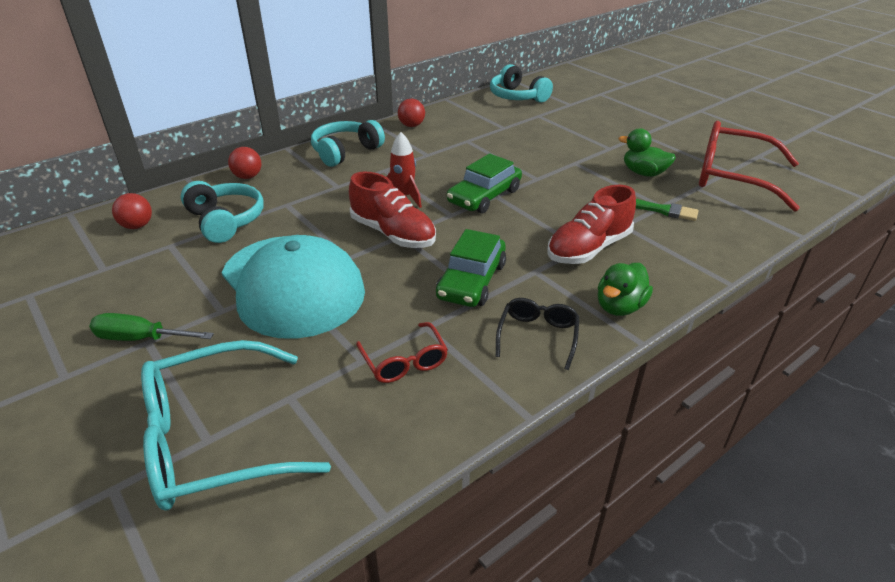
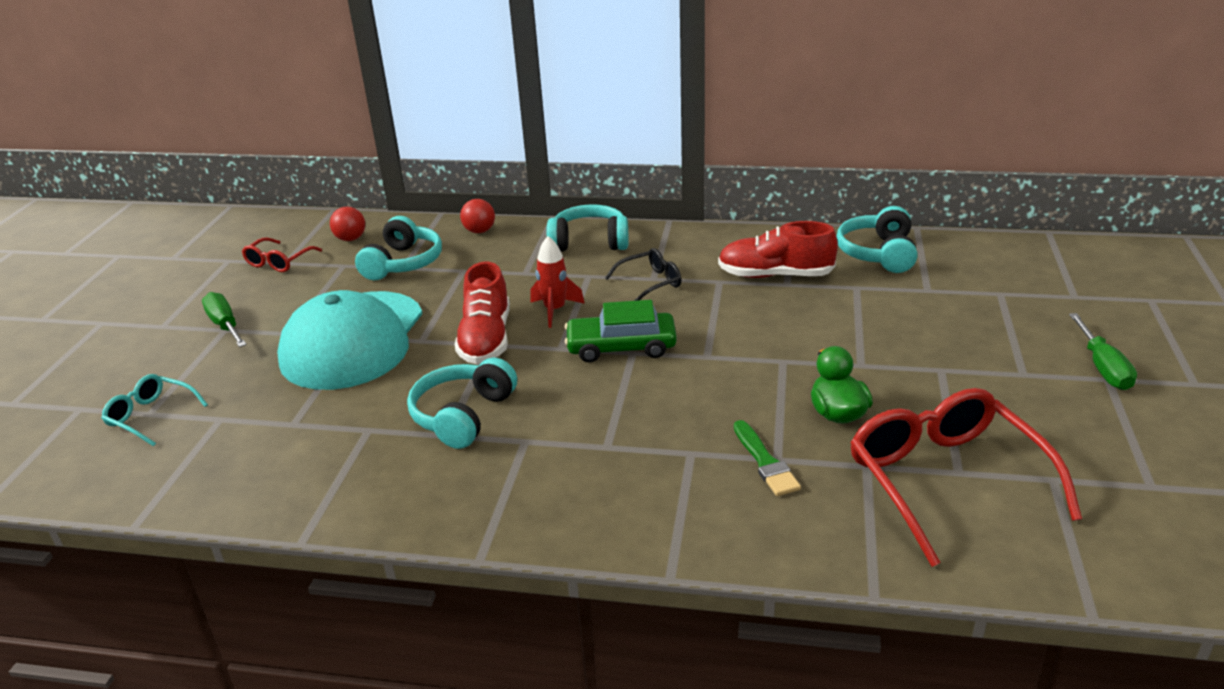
camera: 50 degrees right, 5 degrees down
(215, 439) = (151, 416): turquoise glasses -> turquoise glasses, size x0.50
(404, 361) = (311, 443): red glasses -> red glasses (279, 262)
(411, 125) = (697, 240): red ball -> none
(471, 281) = (463, 415): green car -> turquoise headphones
(538, 336) = (420, 492): black glasses -> black glasses (650, 283)
(588, 248) = (610, 452): red shoe -> red shoe (775, 275)
(619, 307) = (525, 518): green duck -> none
(690, 106) = (1102, 367): none -> green screwdriver

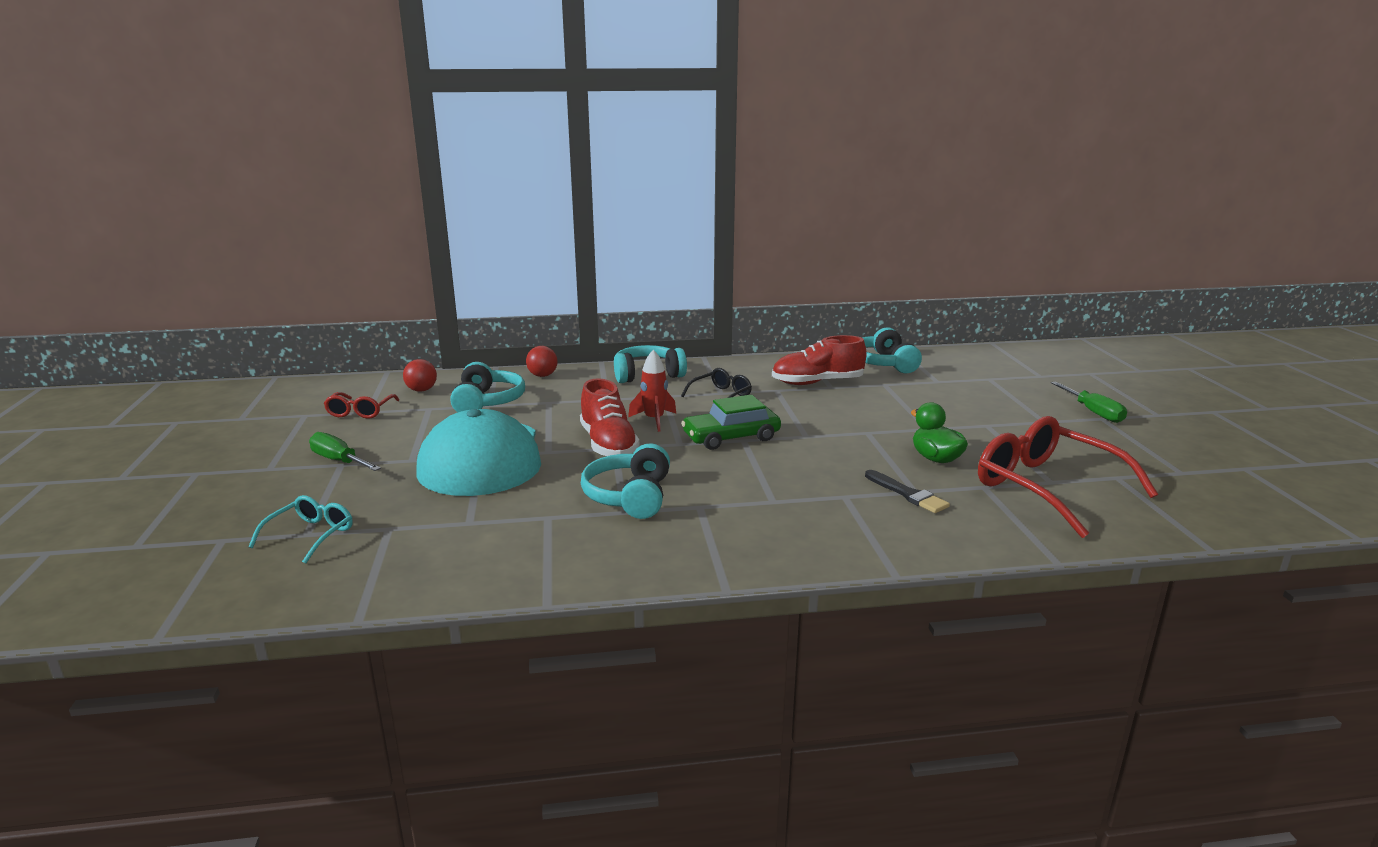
camera: 20 degrees left, 10 degrees down
(151, 416) = (311, 535): turquoise glasses -> turquoise glasses turned 105 degrees clockwise
(765, 462) = (907, 494): green brush -> black brush

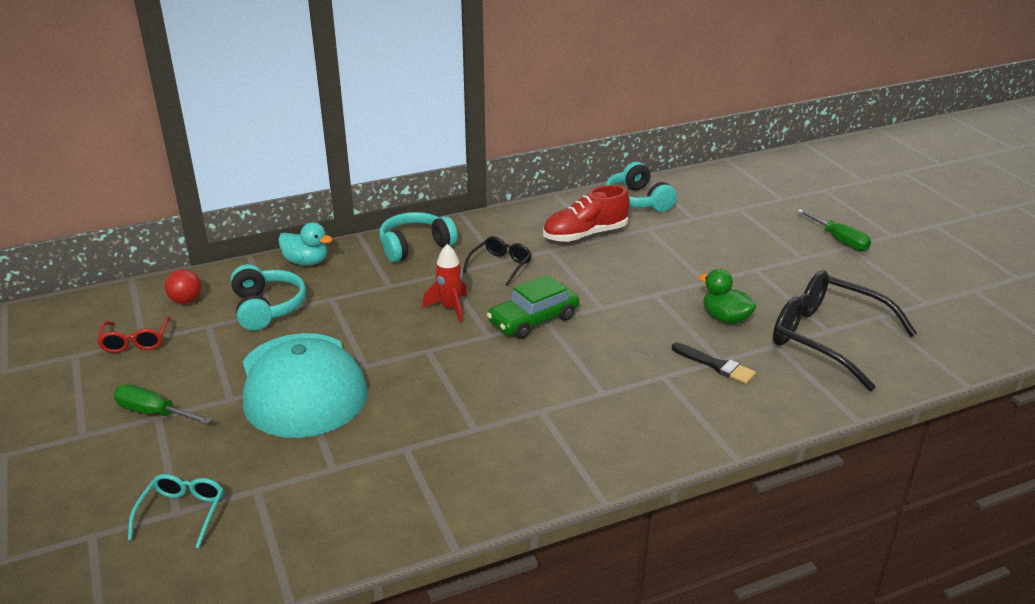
camera: 15 degrees left, 10 degrees up
(542, 375) = (306, 262): red ball -> turquoise duck
(608, 444) = (420, 347): red shoe -> none
(630, 496) = (471, 410): turquoise headphones -> none
(1047, 487) = (827, 338): red glasses -> black glasses

